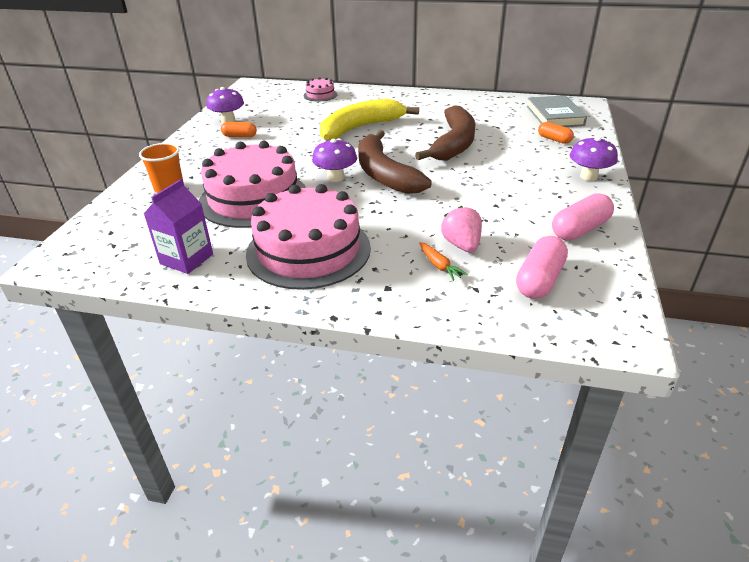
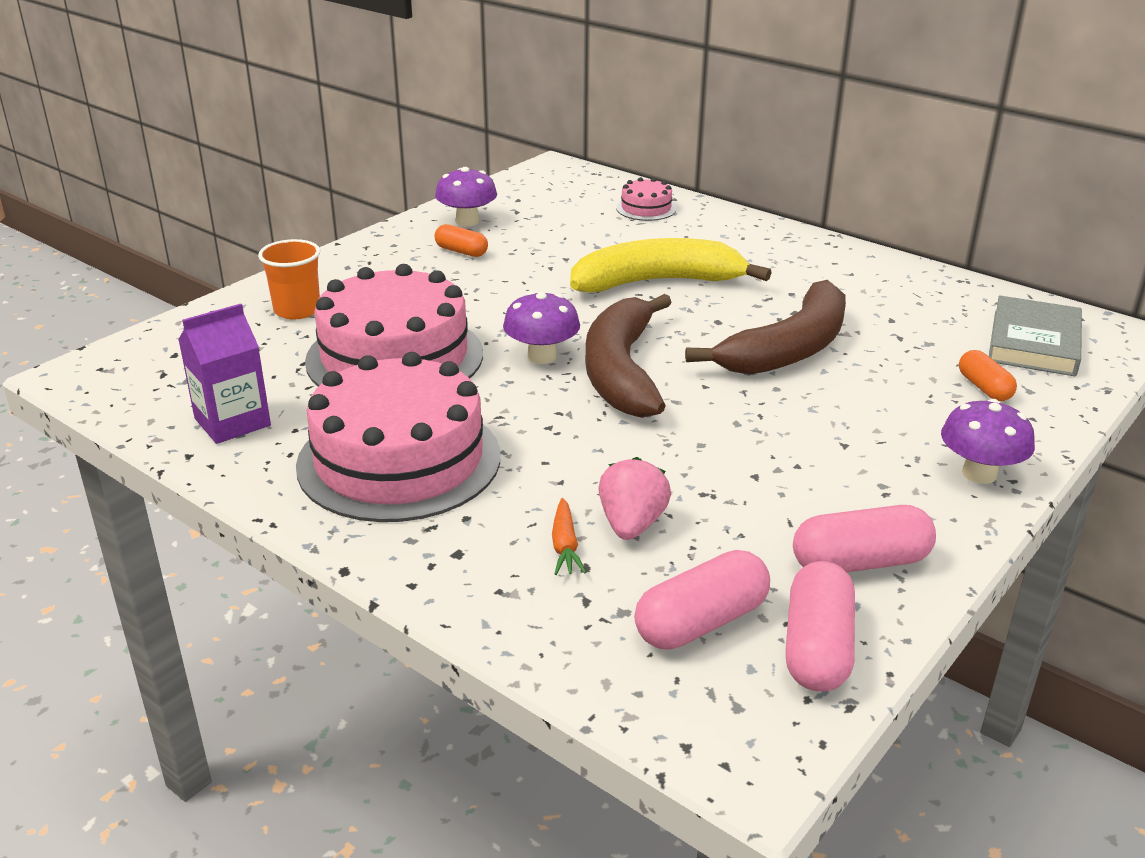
camera: 25 degrees right, 5 degrees down
(600, 273) = (817, 648): none -> pink capsule

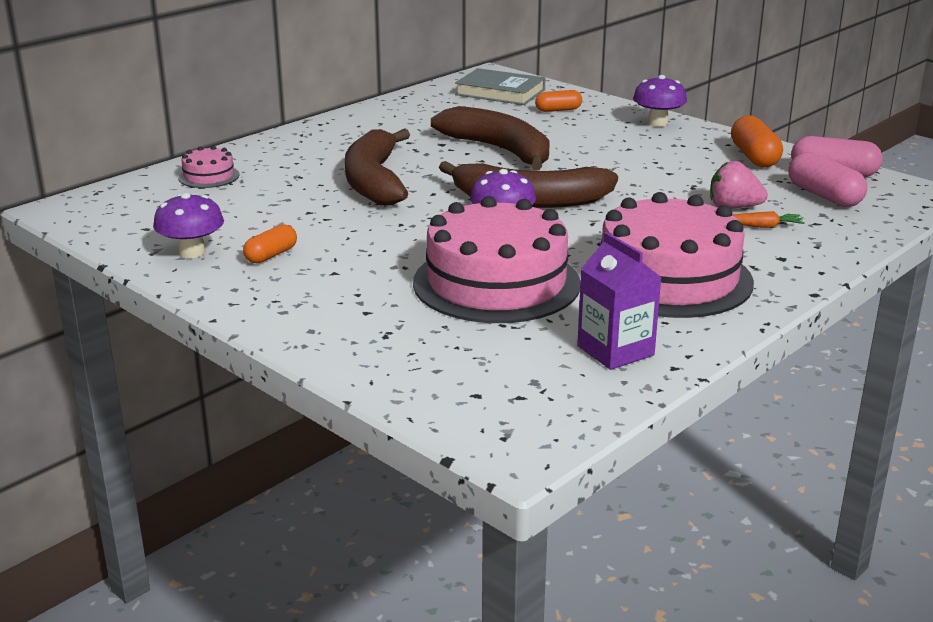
camera: 85 degrees left, 5 degrees down
(297, 310) = (386, 333): orange cup -> none
(657, 282) = (374, 181): yellow banana -> brown banana
(860, 562) = (754, 157): pink capsule -> orange capsule

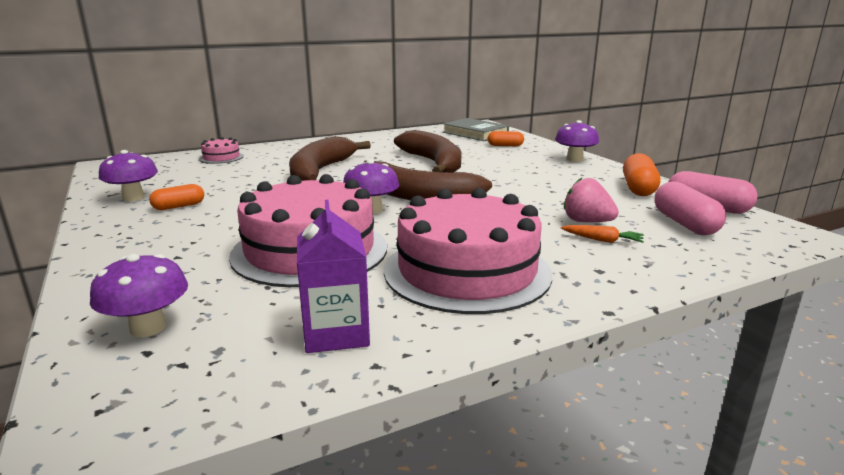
camera: 20 degrees right, 5 degrees down
(447, 377) = (148, 328): none -> purple mushroom

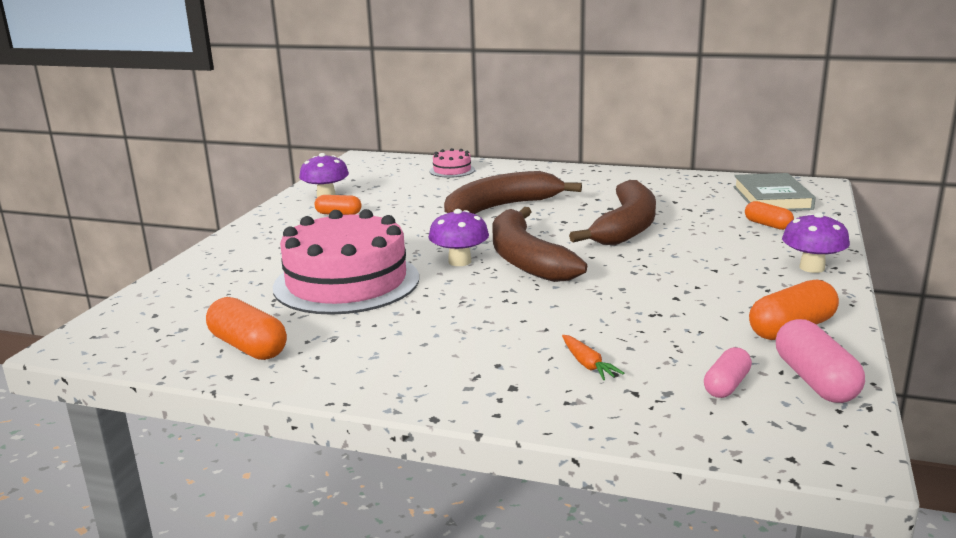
camera: 45 degrees right, 0 degrees up
(148, 328) = (177, 300): purple mushroom -> none
(336, 333) = (248, 347): purple carton -> orange capsule
(467, 271) = (411, 342): pink cake -> none
(587, 222) = (622, 342): pink strawberry -> none
(685, 224) = (726, 385): pink capsule -> pink capsule, size x0.63

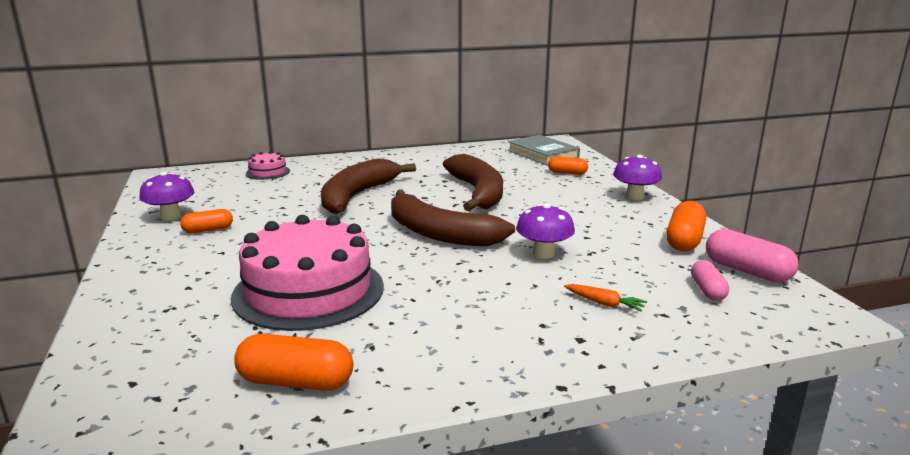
camera: 35 degrees left, 0 degrees up
(459, 261) = (387, 248): purple mushroom -> purple mushroom (543, 253)

